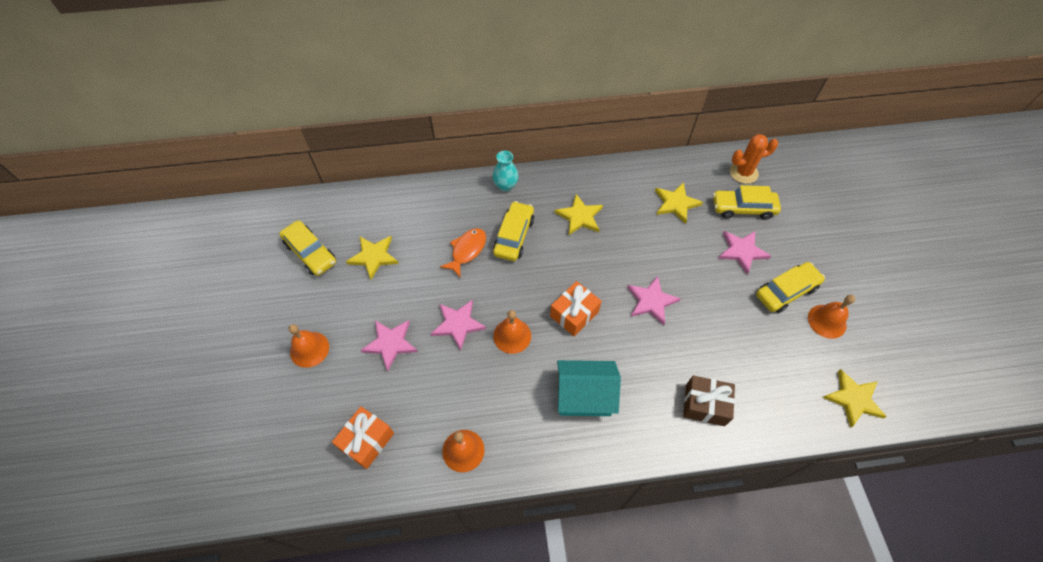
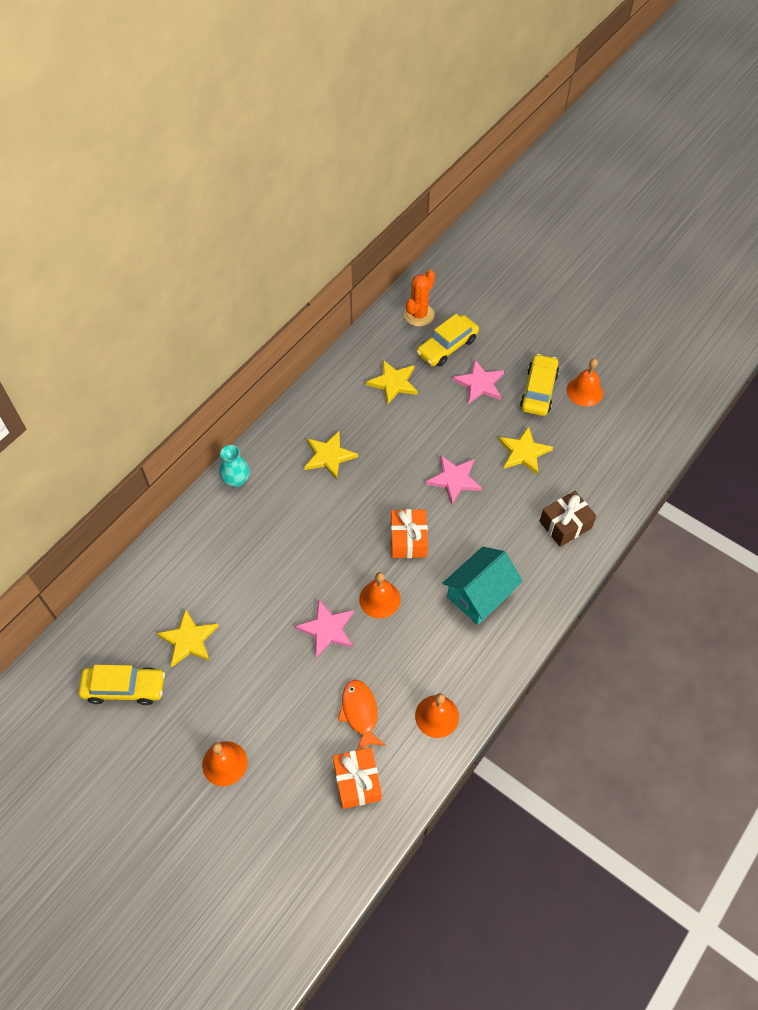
camera: 45 degrees left, 0 degrees up
(390, 343) = (289, 694): pink star -> none
(467, 251) = (266, 564): orange fish -> orange fish (360, 713)
(514, 236) = (292, 518): yellow car -> none
(853, 399) = (650, 435): yellow star -> yellow star (523, 452)

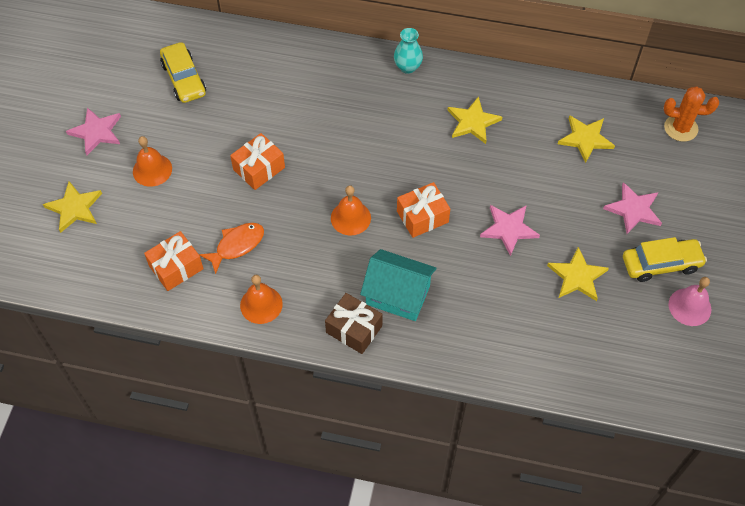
camera: 65 degrees right, 0 degrees up
(189, 639) = (244, 101): yellow star -> yellow star (74, 208)
(280, 658) = (259, 168): none -> orange gift
(327, 629) = (302, 190): pink star -> pink star (96, 132)
(447, 346) = (659, 166): yellow car -> none
(565, 524) = (515, 342): brown gift -> brown gift (354, 329)
(584, 391) = (689, 307): orange bell -> pink bell

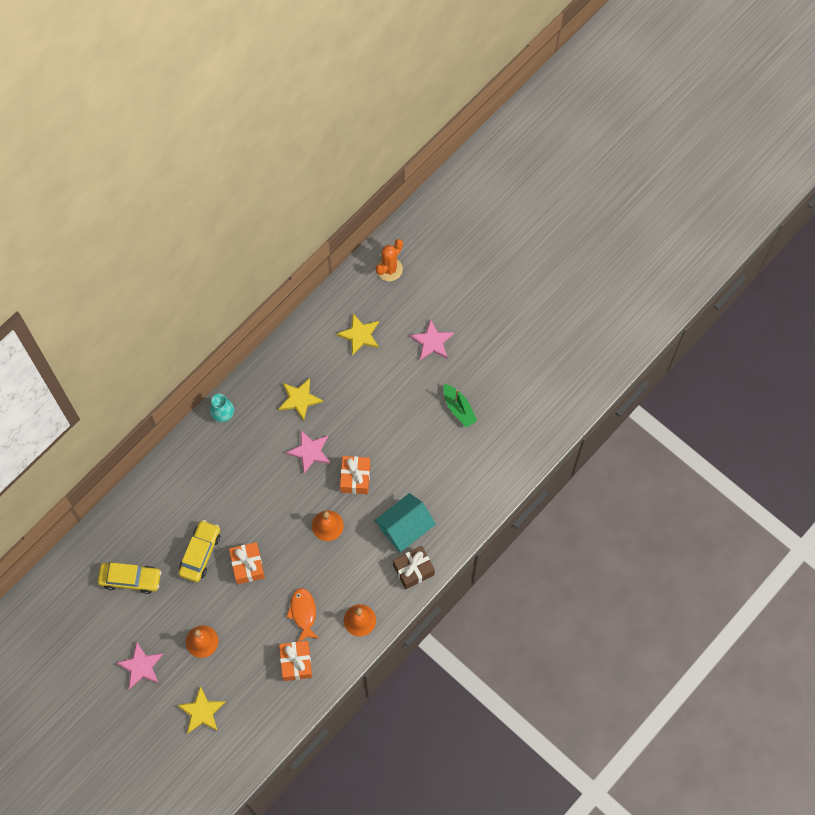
camera: 60 degrees left, 10 degrees up
(509, 229) = (398, 428): pink star -> pink star (309, 451)
(577, 276) = (458, 409): yellow star -> green boat
(661, 264) = (480, 352): yellow car -> yellow car (200, 553)
(689, 307) = (519, 356): pink bell -> none

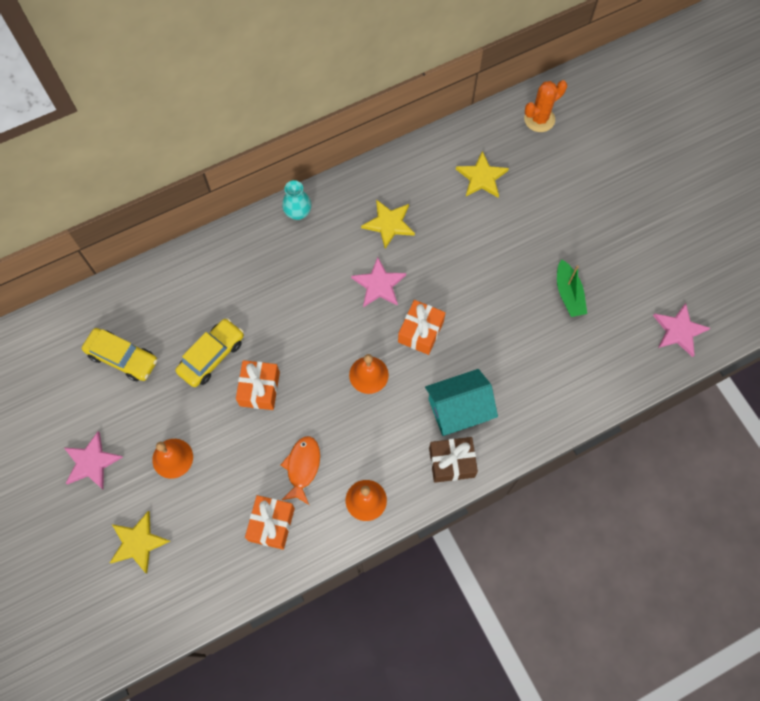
camera: 20 degrees right, 0 degrees up
(432, 341) = (562, 210): pink star -> pink star (679, 330)

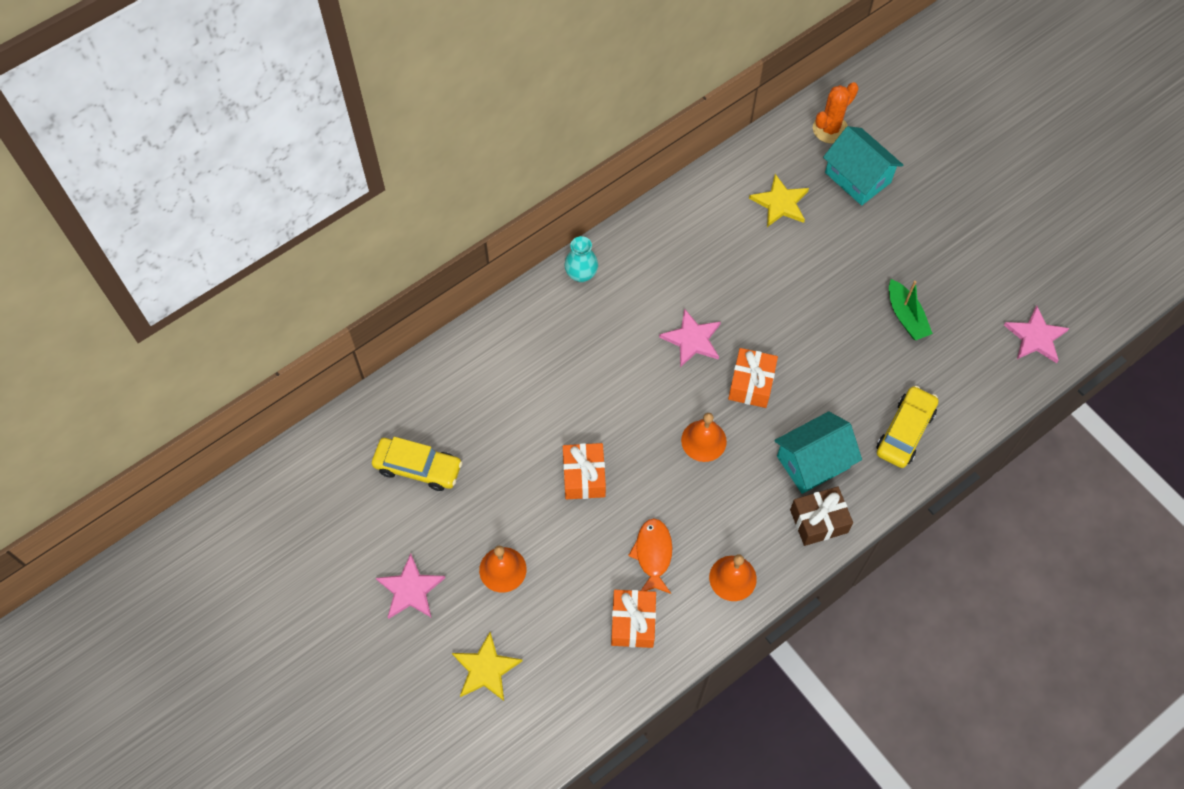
camera: 10 degrees left, 5 degrees down
(212, 356) = (520, 449): yellow car -> yellow car (905, 431)
(389, 224) = (688, 271): yellow star -> none
(553, 165) = (857, 177): none -> turquoise house

